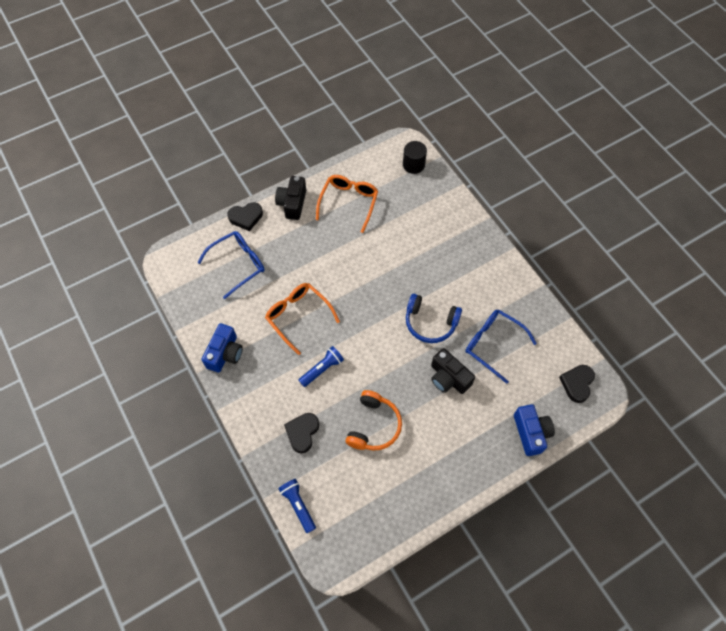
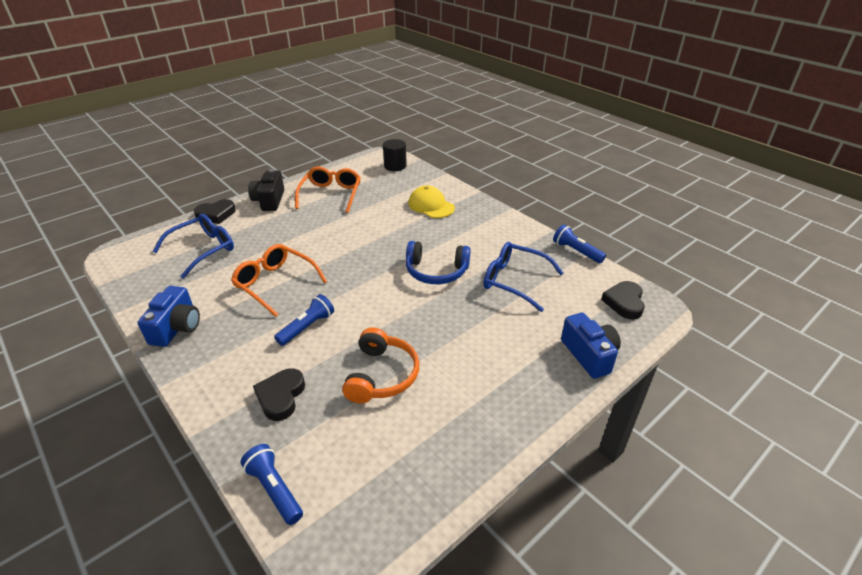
camera: 10 degrees left, 25 degrees down
(439, 233) = (431, 205): none -> yellow cap
(448, 378) = (469, 316): black camera -> none
(556, 316) = (576, 251): none -> blue flashlight

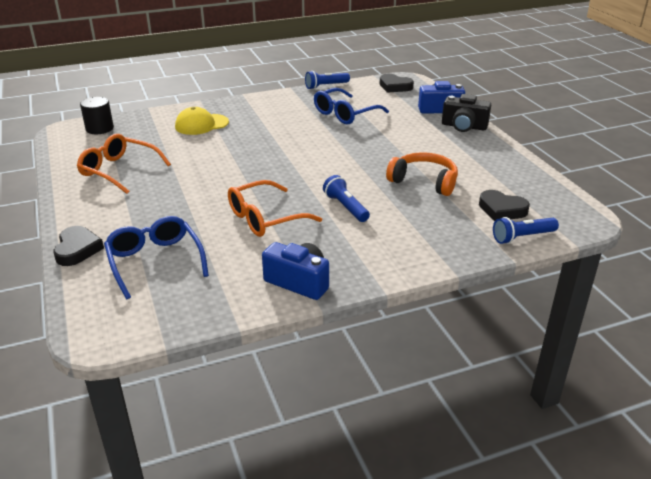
camera: 70 degrees left, 5 degrees down
(269, 200) = (86, 209): black camera -> black camera (464, 126)
(281, 396) = (428, 227): black heart -> black heart (502, 209)
(436, 271) = (309, 140): blue headphones -> none

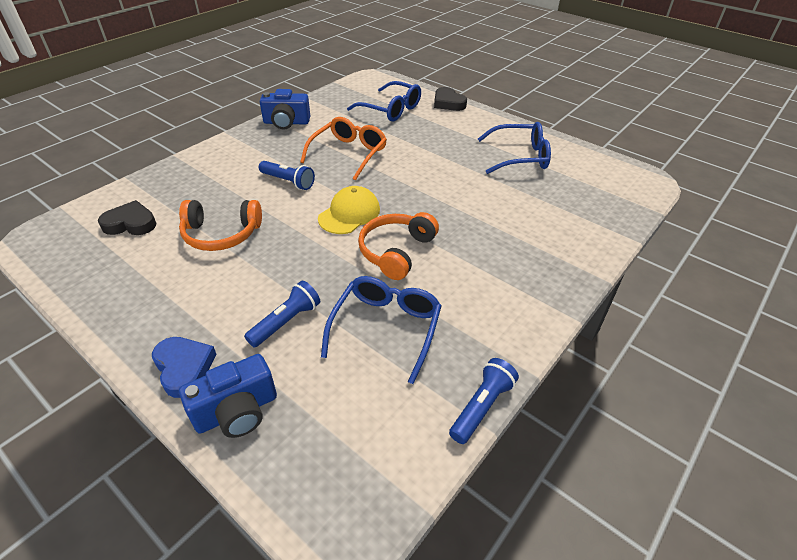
camera: 150 degrees right, 10 degrees up
(99, 128) = (623, 193): black cylinder -> none
(119, 170) = (519, 157): orange glasses -> blue glasses
(201, 124) = (538, 235): yellow cap -> yellow cap (349, 214)
(303, 140) = (396, 251): none -> orange headphones
(395, 86) = (354, 470): black heart -> none
(464, 126) = (184, 368): black camera -> blue heart
(522, 237) = (113, 199): blue flashlight -> blue flashlight (286, 322)

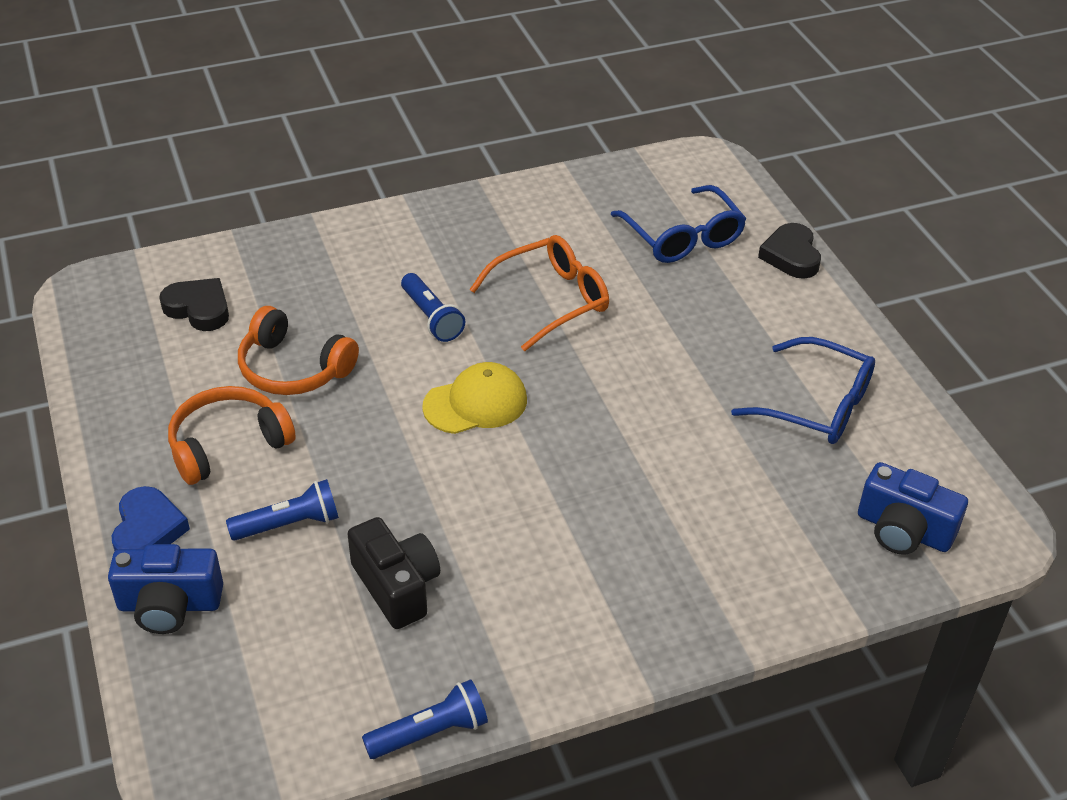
camera: 30 degrees right, 0 degrees up
(286, 123) = (502, 208): blue camera -> blue camera (903, 530)
(386, 328) = (397, 586): blue glasses -> black camera
(396, 251) = (493, 487): orange headphones -> orange headphones (228, 445)

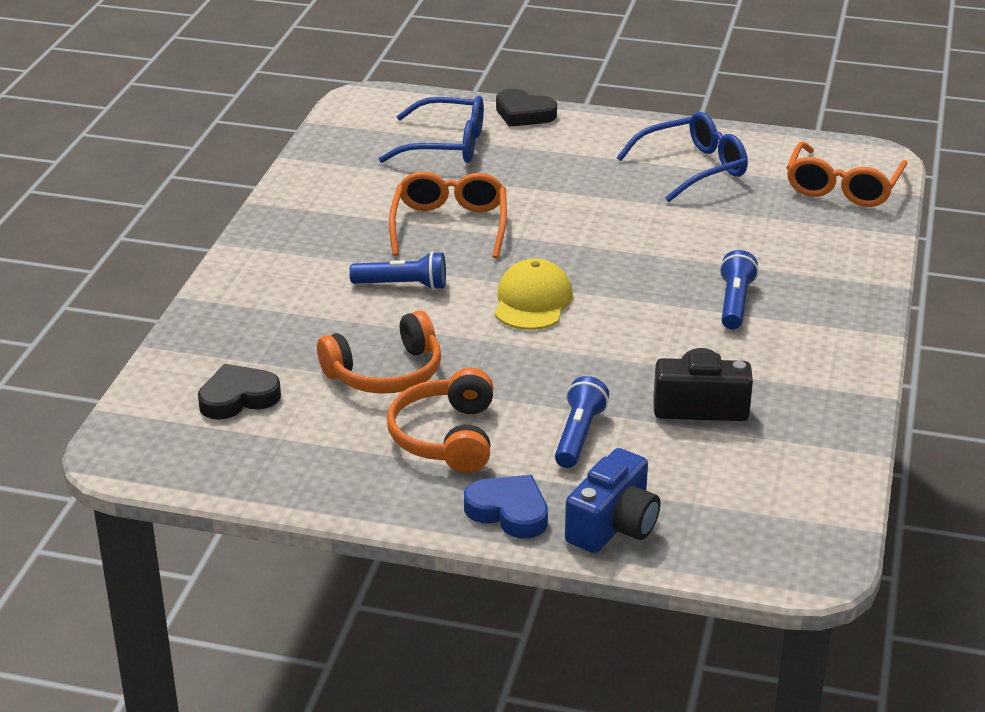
camera: 55 degrees left, 10 degrees down
(430, 733) = (861, 440): blue flashlight -> blue flashlight (735, 303)
(903, 530) = (842, 187): blue camera -> orange glasses

